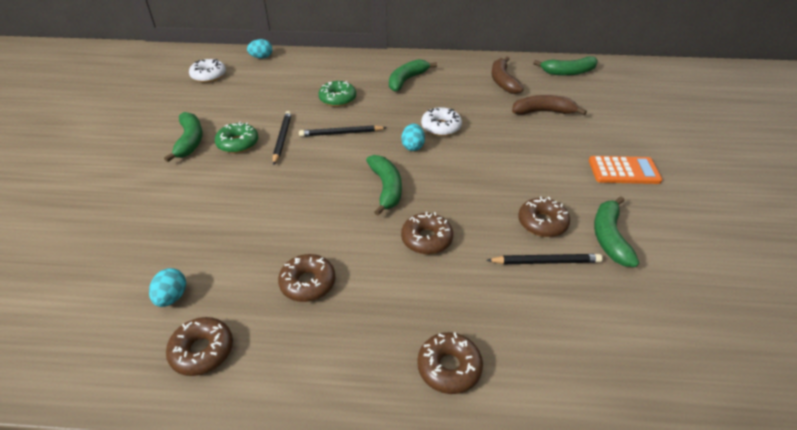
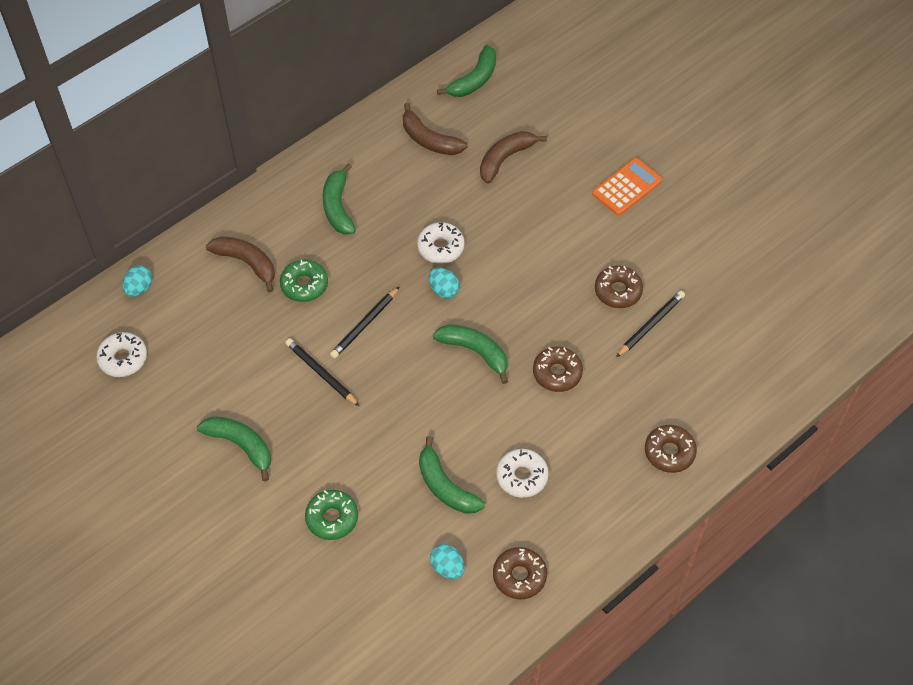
camera: 45 degrees left, 15 degrees up
(238, 143) = (289, 411): green donut -> green donut (332, 518)
(308, 283) = (522, 476): brown donut -> white donut
(324, 75) = (247, 263): none -> brown banana
(609, 237) = (671, 268): green banana -> green banana (445, 486)

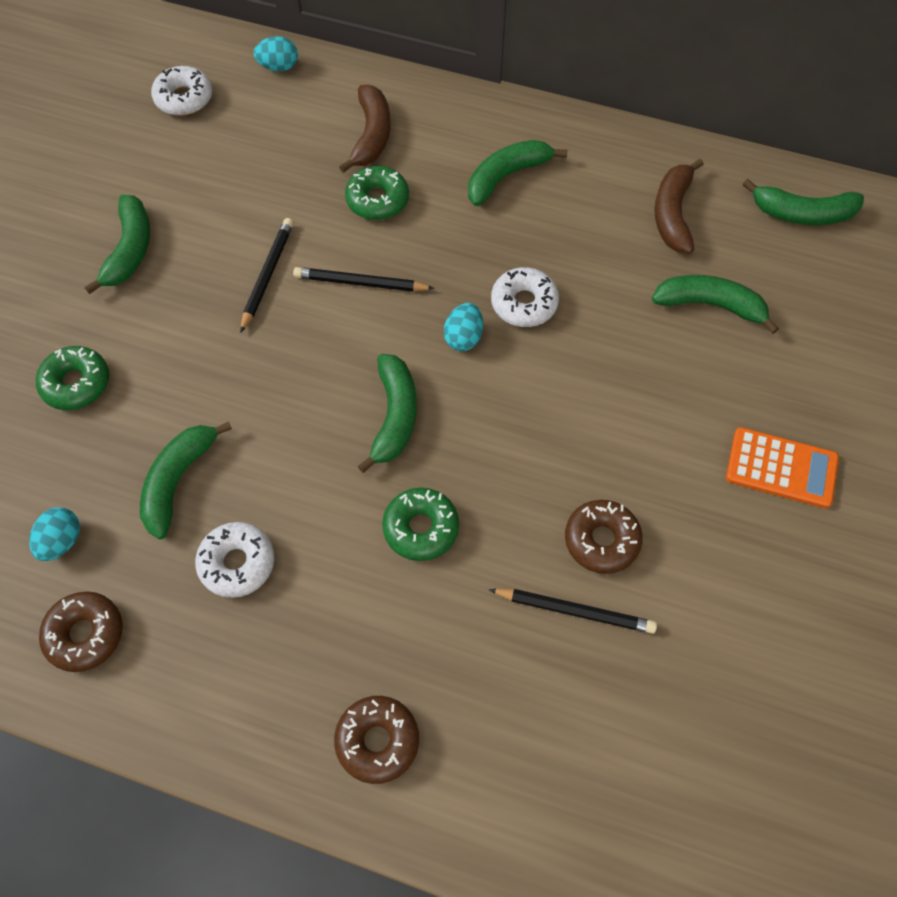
camera: 60 degrees right, 5 degrees up
(505, 159) = (710, 305): brown banana -> green banana
(557, 373) = (421, 528): brown donut -> green donut

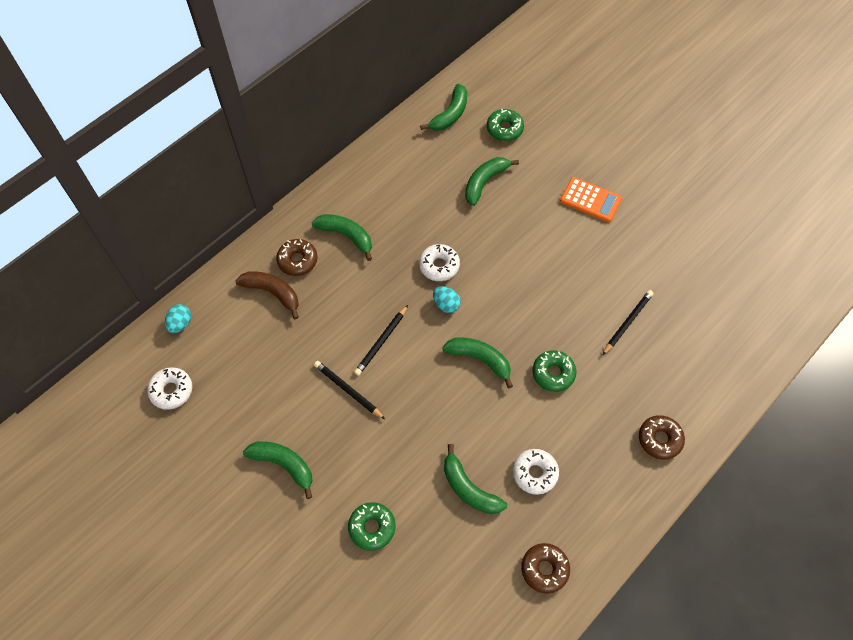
camera: 65 degrees left, 0 degrees up
(62, 541) = (480, 566): turquoise egg -> none
(377, 200) = (325, 309): green donut -> green donut (504, 129)
(506, 176) = (346, 236): green banana -> green banana turned 135 degrees clockwise
(601, 540) = (595, 294): brown donut -> brown donut (297, 260)
(672, 214) = (418, 170): brown banana -> none
(781, 468) = (590, 200): orange calculator -> orange calculator turned 75 degrees clockwise

